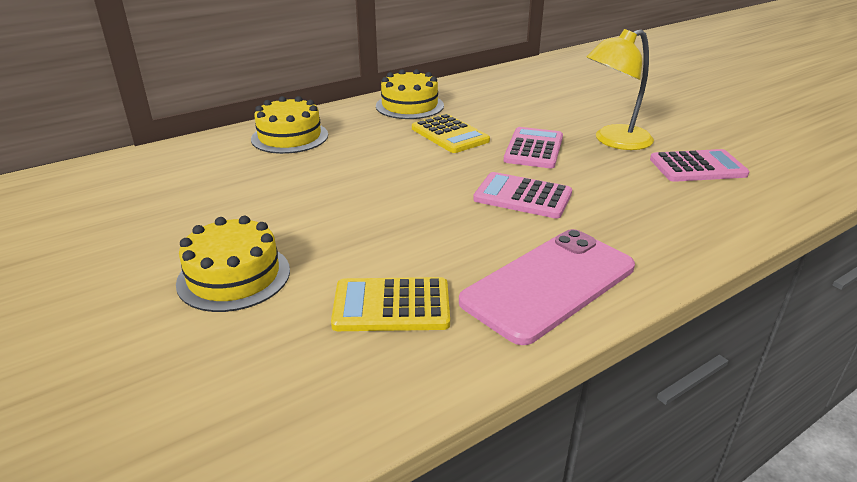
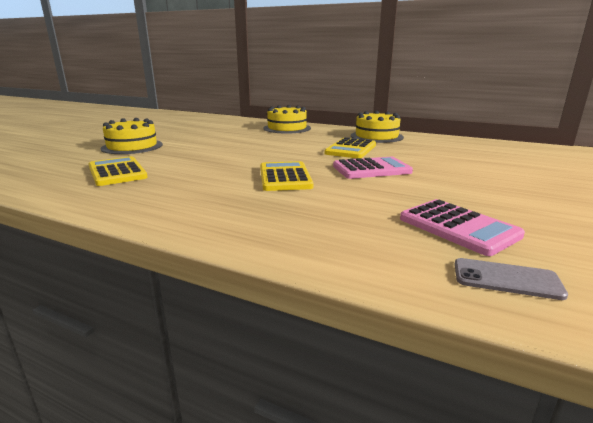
camera: 60 degrees right, 10 degrees down
(522, 196) = (285, 177): pink calculator -> yellow calculator
(549, 284) = (162, 200): pink phone -> none
(614, 141) = (444, 189): yellow lamp -> none
(780, 184) = (506, 279): none -> grey phone

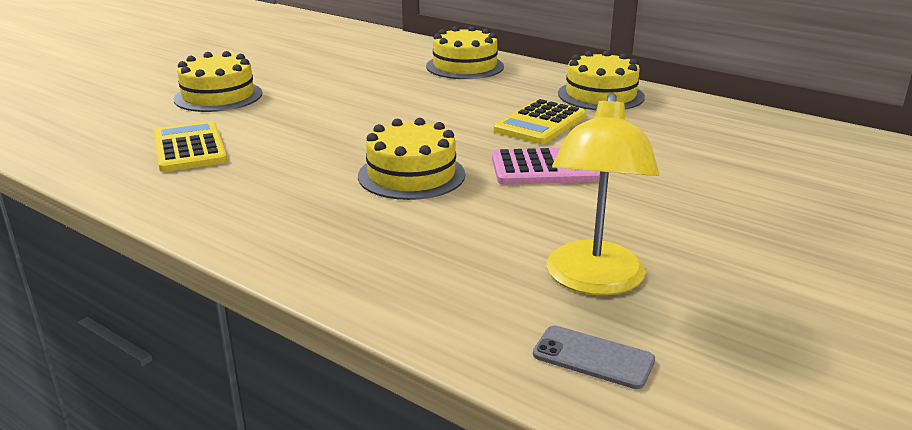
camera: 10 degrees right, 5 degrees up
(285, 177) = (411, 175): yellow calculator -> yellow cake
(458, 227) = (594, 281): pink calculator -> yellow lamp

